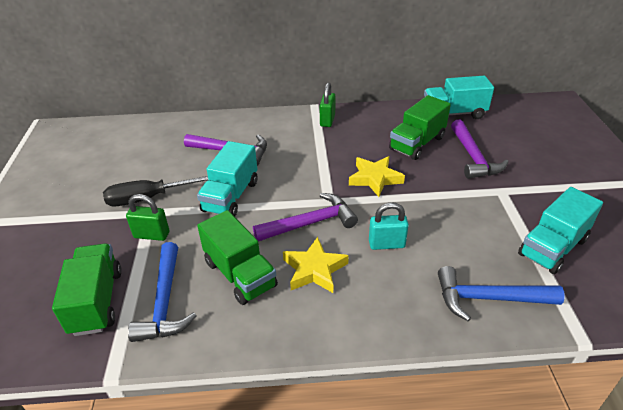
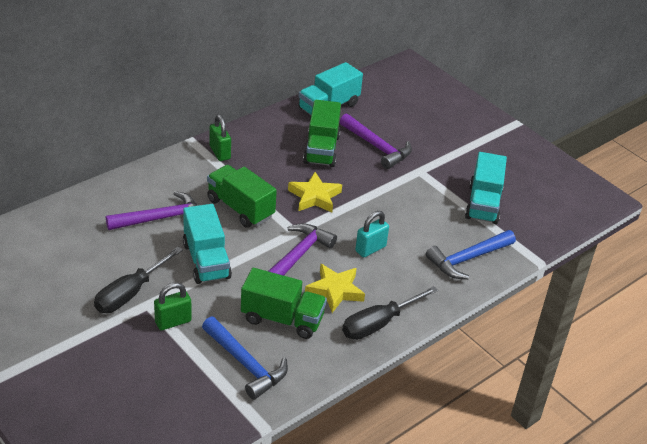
camera: 40 degrees left, 0 degrees up
(97, 301) = (190, 389): green truck -> green truck (240, 208)
(327, 324) = (379, 324): none -> black screwdriver

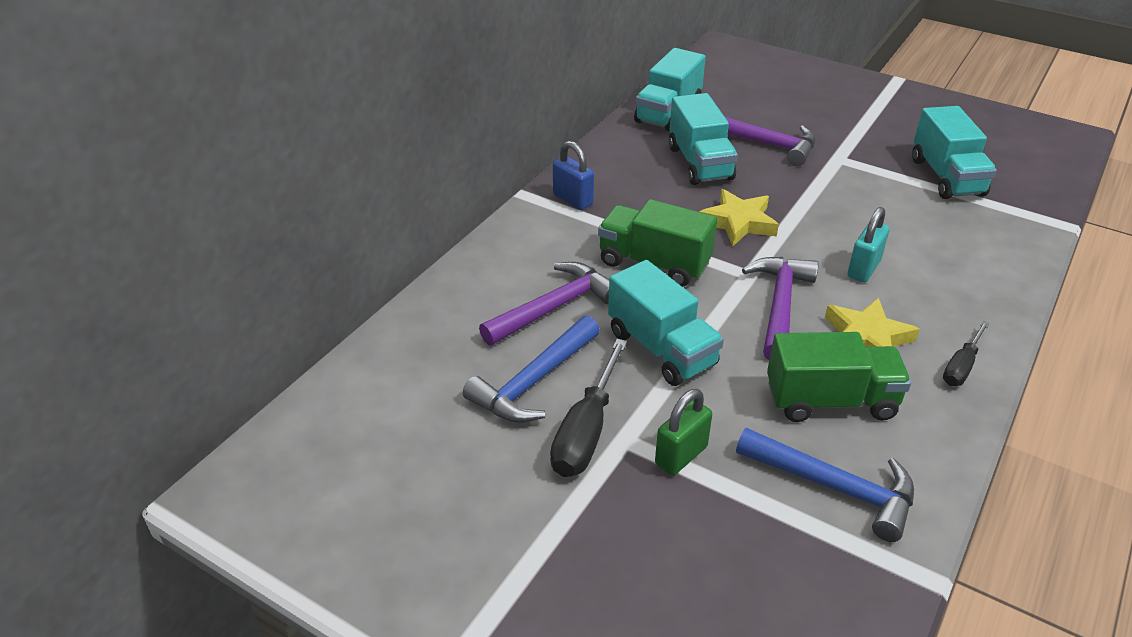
camera: 15 degrees left, 0 degrees up
(220, 152) = (573, 200): green padlock -> blue padlock
(321, 149) = (700, 163): green truck -> turquoise truck
(379, 324) = (961, 366): black screwdriver -> black screwdriver, size x0.60
(467, 259) = (990, 248): blue hammer -> blue hammer (534, 382)

